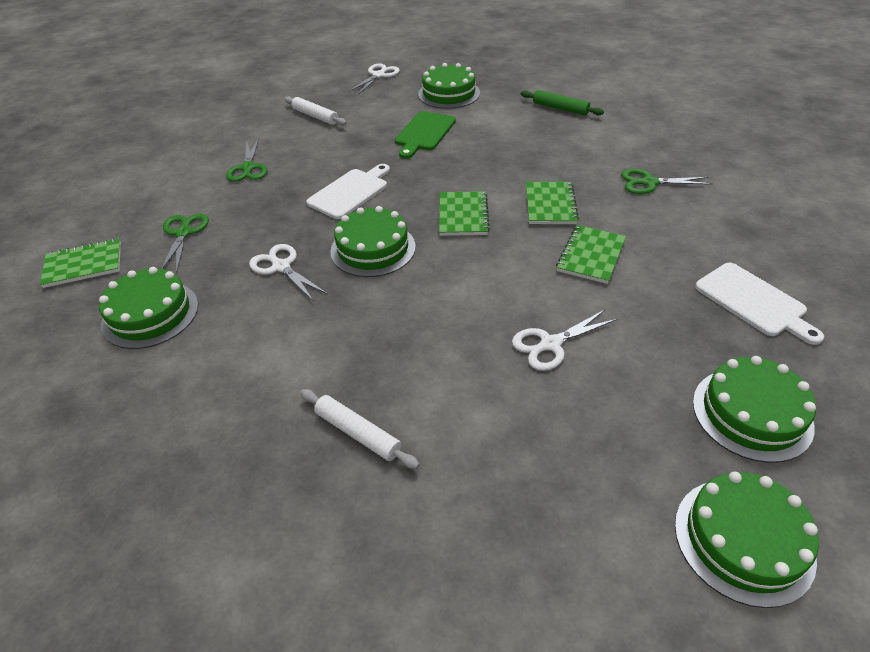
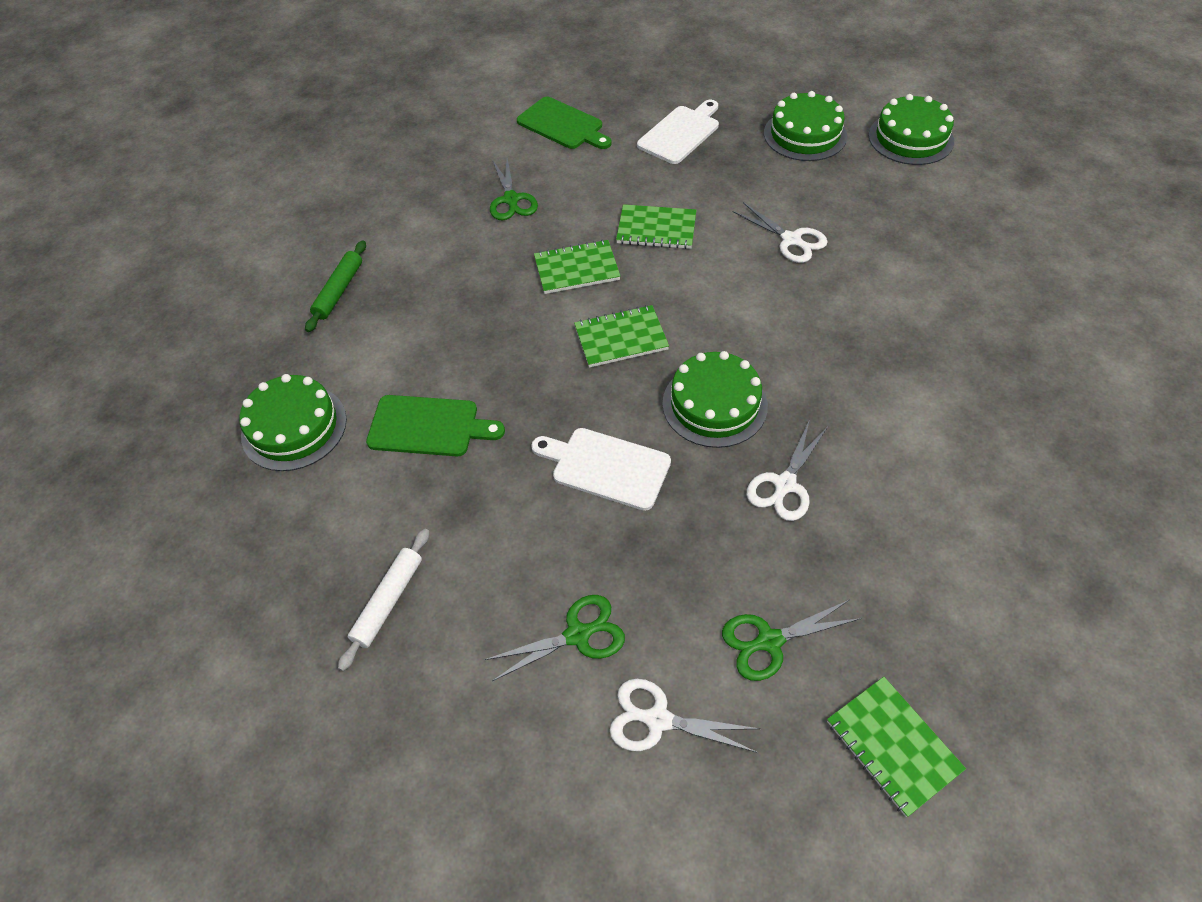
camera: 105 degrees left, 10 degrees up
(150, 314) = (928, 589): green cake -> none
(358, 433) = (958, 338): white rolling pin -> none
(379, 75) = (216, 553): white scissors -> white scissors (657, 719)
(767, 223) = (563, 125): none -> green cutting board

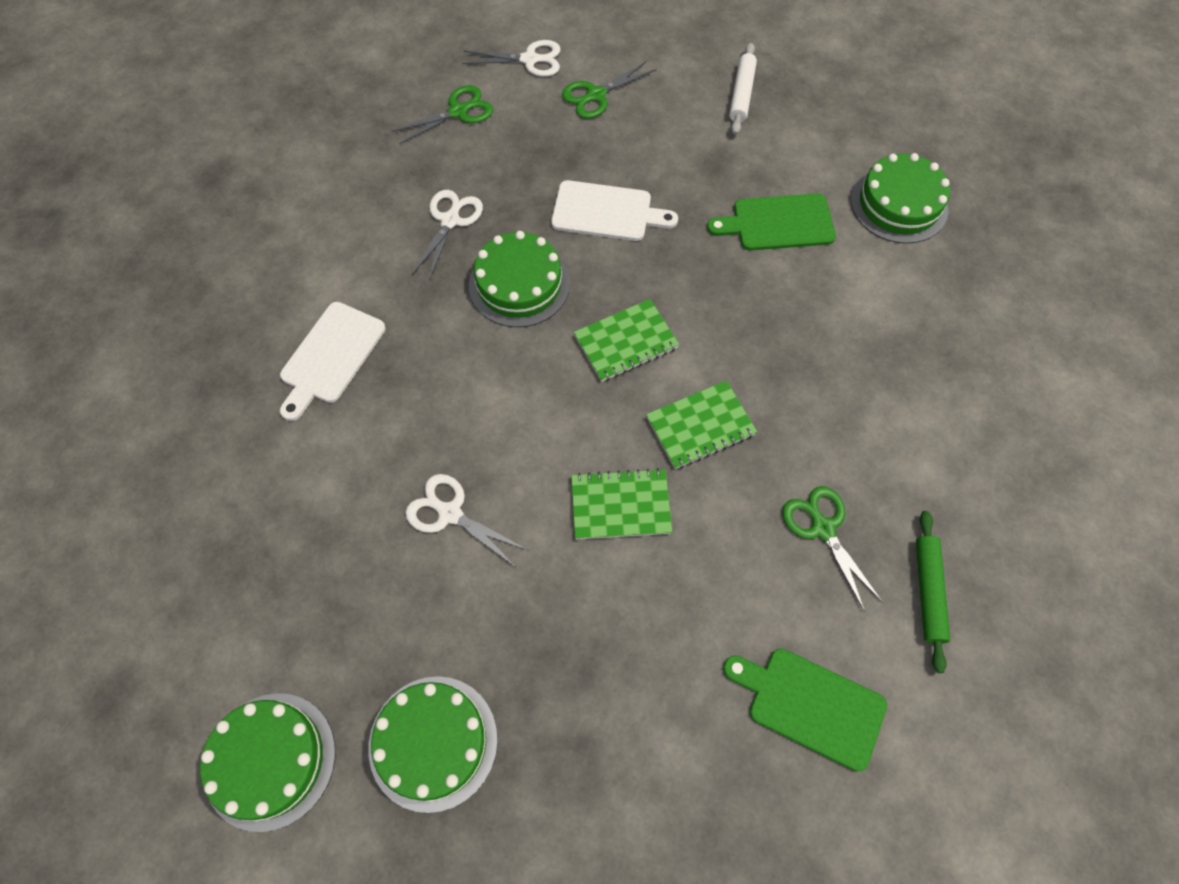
camera: 165 degrees right, 10 degrees up
(339, 291) = (954, 353): green rolling pin -> green rolling pin (928, 591)
(681, 133) = (624, 714): white cutting board -> white cutting board (330, 357)
(893, 746) = (376, 69): green notebook -> none

